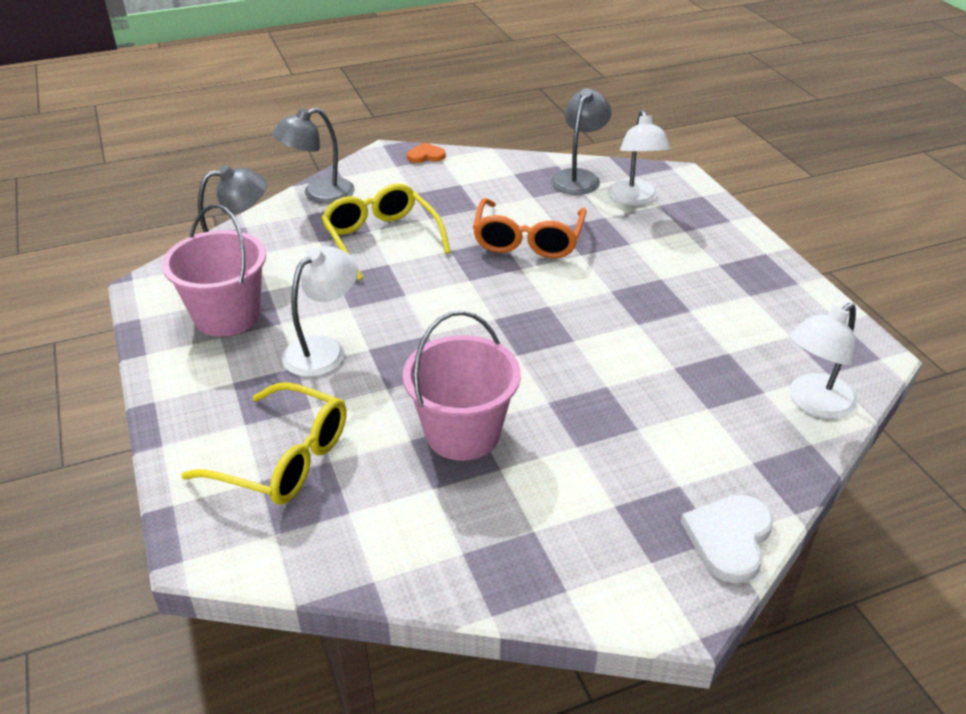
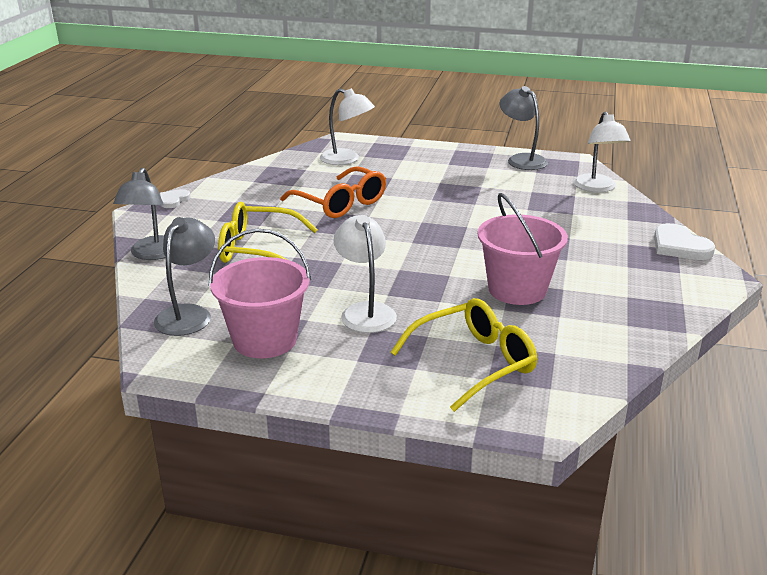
camera: 55 degrees left, 10 degrees down
(425, 155) = (173, 200): orange heart -> white heart
(578, 177) = (294, 165): grey lamp -> grey lamp (521, 159)

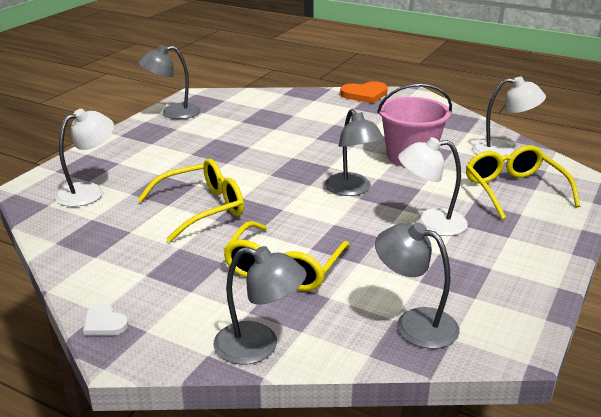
camera: 75 degrees left, 0 degrees up
(265, 340) = (472, 279): pink bucket -> none
(341, 203) = (202, 208): orange glasses -> yellow glasses
(413, 264) = (352, 190): none -> grey lamp
(597, 188) = (253, 98): white lamp -> white lamp (502, 151)
(679, 246) = (364, 94): white heart -> orange heart

